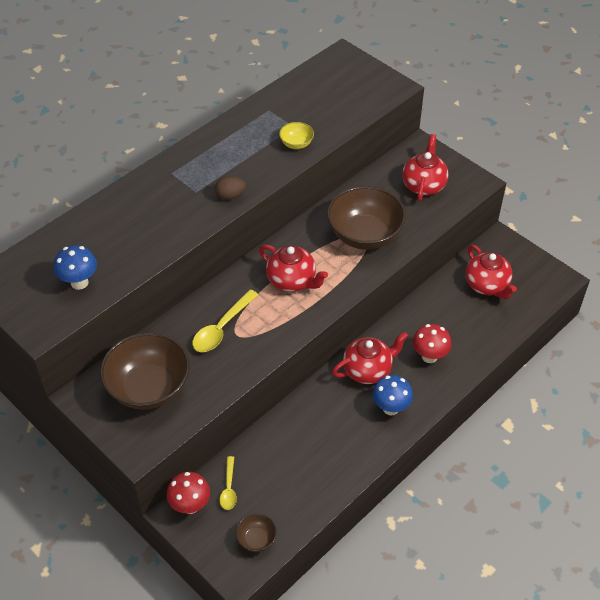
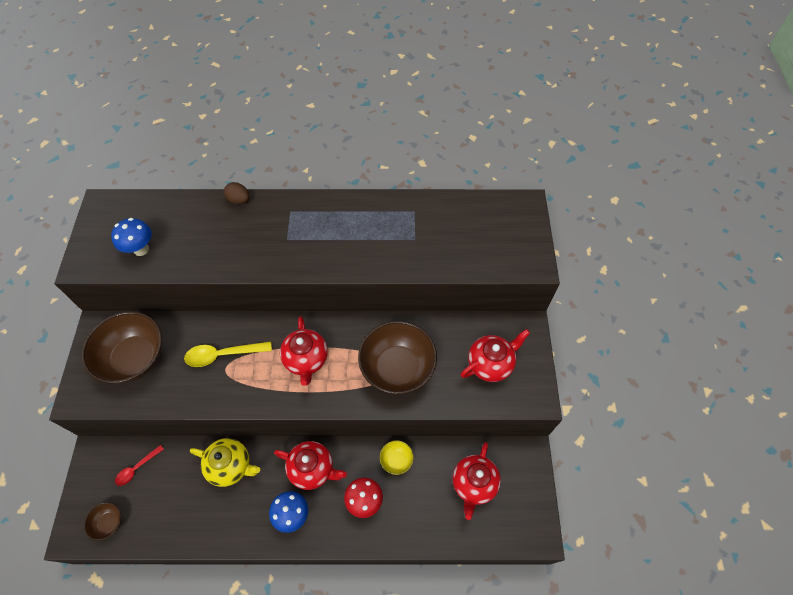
camera: 45 degrees right, 10 degrees up
(190, 506) = (105, 457): red mushroom -> none
(229, 488) = (137, 468): yellow spoon -> red spoon
(230, 196) = (304, 262): brown egg -> brown egg (239, 200)
(296, 144) = (399, 256): yellow bowl -> yellow bowl (396, 460)
(304, 421) = (231, 466): none -> yellow teapot

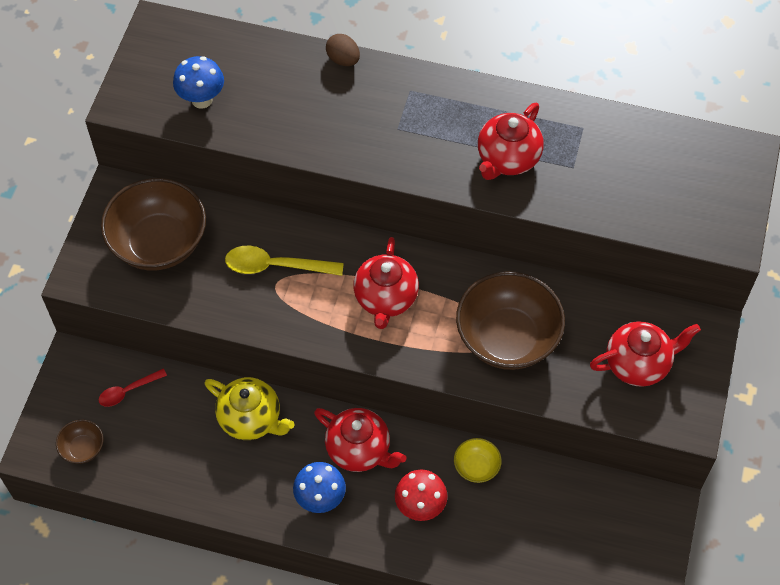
camera: 15 degrees right, 0 degrees up
(474, 484) = (575, 524): red teapot -> red teapot (507, 159)

